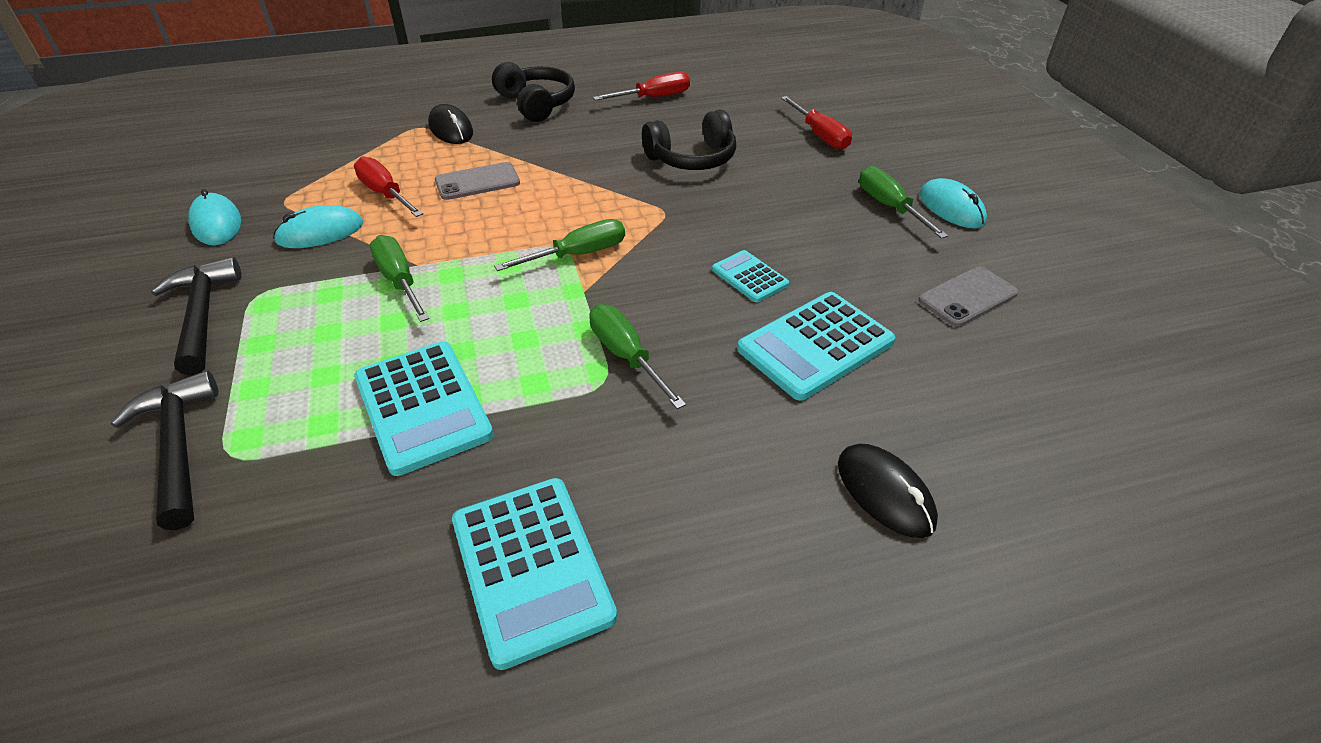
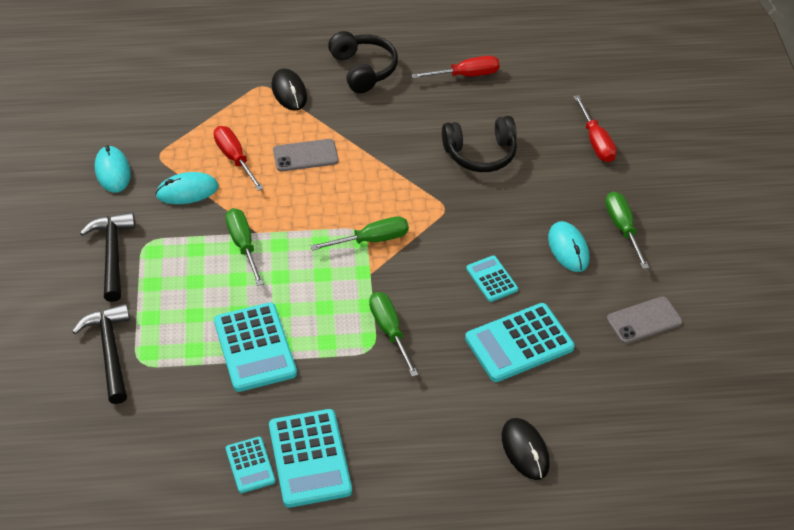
camera: 10 degrees right, 5 degrees up
(424, 599) = (250, 465): none -> turquoise calculator
(951, 208) = (671, 237): turquoise mouse -> turquoise mouse (568, 248)

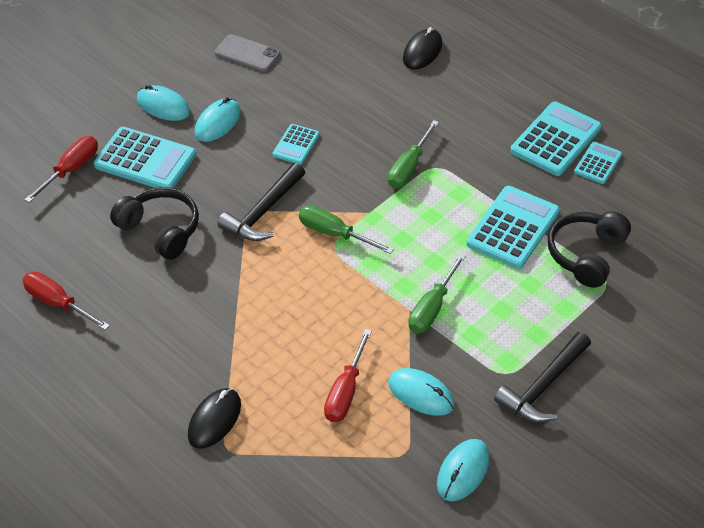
camera: 130 degrees left, 0 degrees up
(110, 351) = (621, 307): black hammer -> black hammer (263, 212)
(305, 156) = (287, 343): grey phone -> none
(363, 70) = (123, 385): black headphones -> black headphones (586, 255)
(519, 343) = (339, 99): turquoise calculator -> turquoise calculator (145, 160)
(622, 228) = (163, 106): green screwdriver -> turquoise mouse

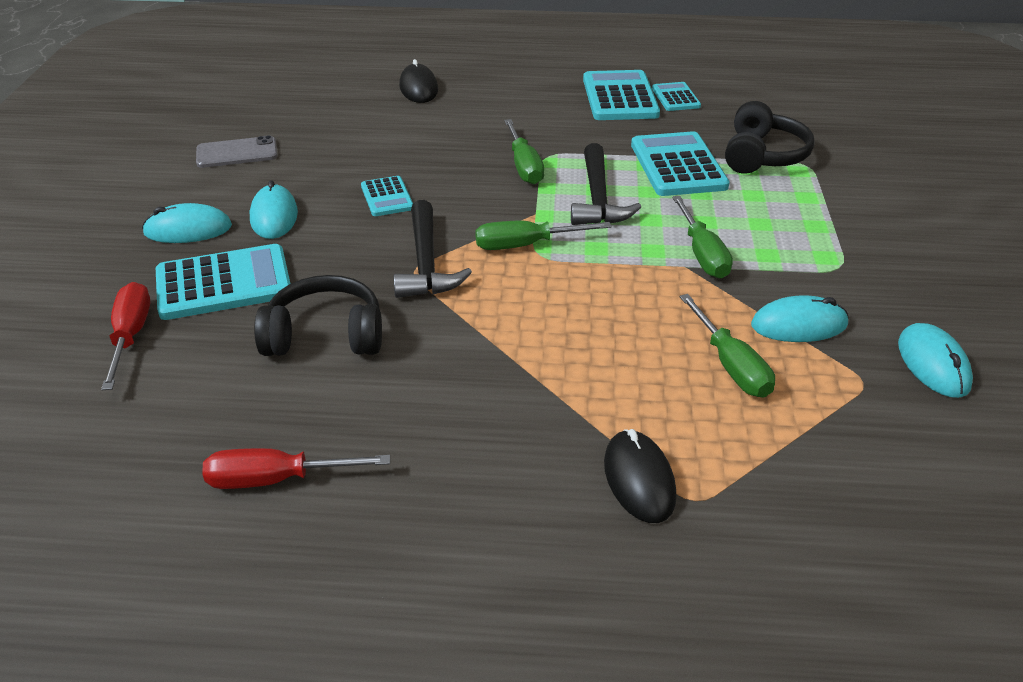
camera: 40 degrees left, 10 degrees down
(345, 392) = (731, 366): red screwdriver -> green screwdriver
(543, 386) = (882, 259): black hammer -> black hammer (598, 198)
(586, 255) = (762, 155): black headphones -> black headphones turned 150 degrees counterclockwise

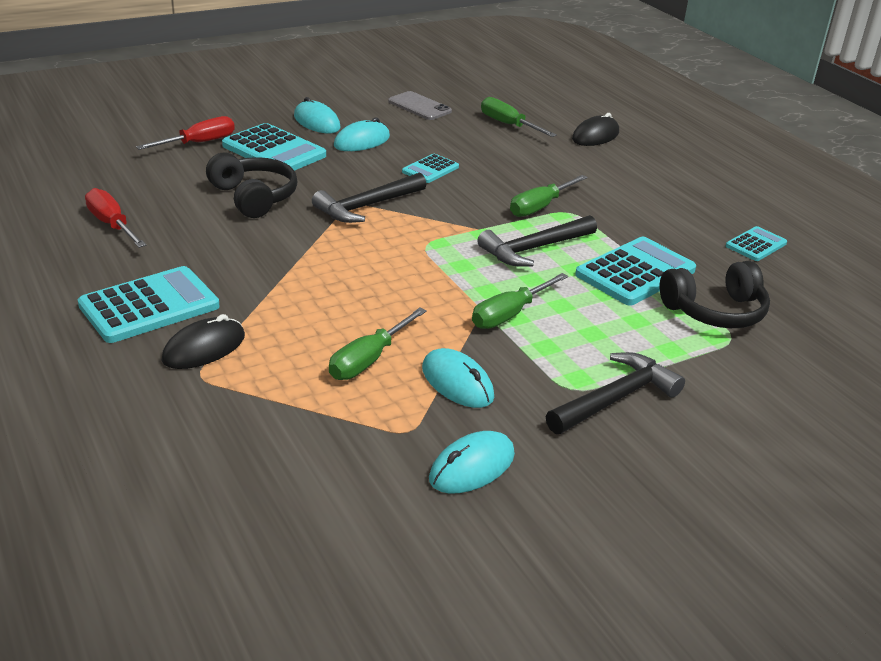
camera: 55 degrees right, 5 degrees down
(525, 245) = (432, 236): green screwdriver -> green screwdriver (508, 125)
(619, 97) = (713, 219): turquoise calculator -> turquoise calculator (149, 306)
(863, 251) = (615, 398): none -> black hammer

